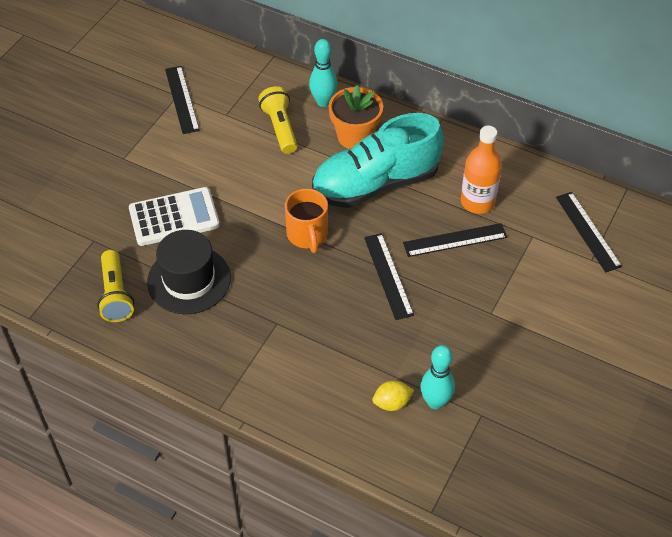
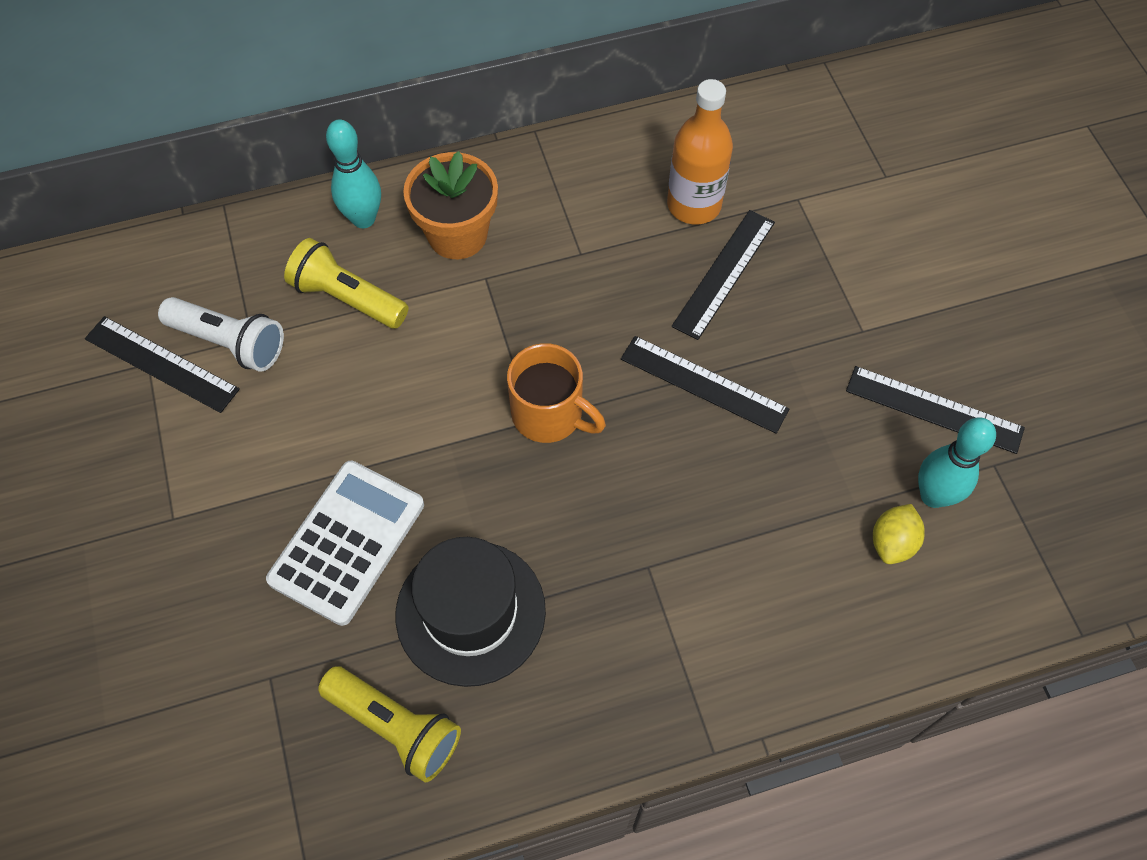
camera: 45 degrees left, 10 degrees up
(215, 110) = (229, 342): none -> white flashlight
(375, 184) = (554, 277): turquoise shoe -> none
(588, 231) = (845, 145): black ruler -> black ruler (934, 409)

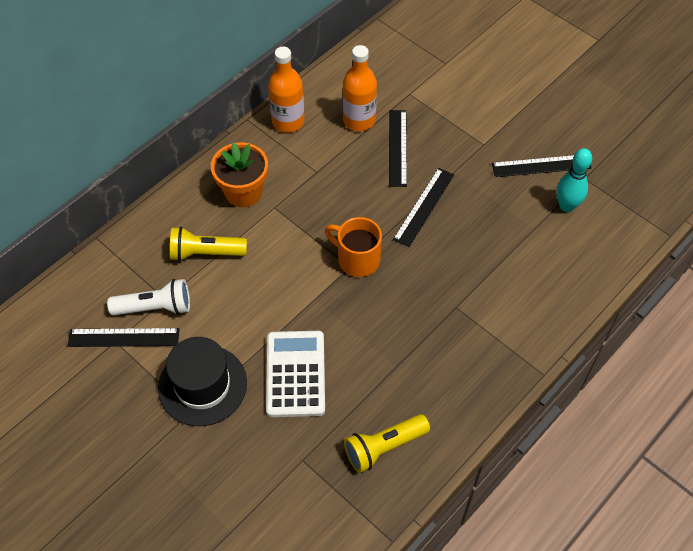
camera: 30 degrees left, 5 degrees down
(363, 219) = (184, 208): turquoise bowling pin -> none
(395, 726) = (384, 447): yellow flashlight -> yellow flashlight turned 150 degrees clockwise
(470, 612) = (383, 374): black hat -> black hat (202, 385)
(550, 415) = (357, 259): orange mug -> orange mug turned 150 degrees counterclockwise
(589, 160) = (288, 121): none -> orange bottle
(703, 384) = (424, 207): black ruler -> black ruler turned 60 degrees counterclockwise
(892, 542) = (562, 237): yellow lemon -> none

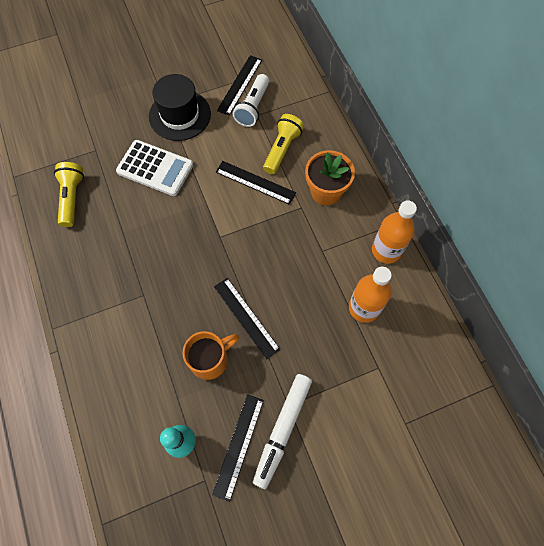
camera: 115 degrees right, 10 degrees up
(357, 259) = (223, 244): orange mug -> orange mug (210, 359)
(397, 147) = (318, 326): black ruler -> black ruler (255, 182)
(506, 140) = (282, 430): none -> white marker

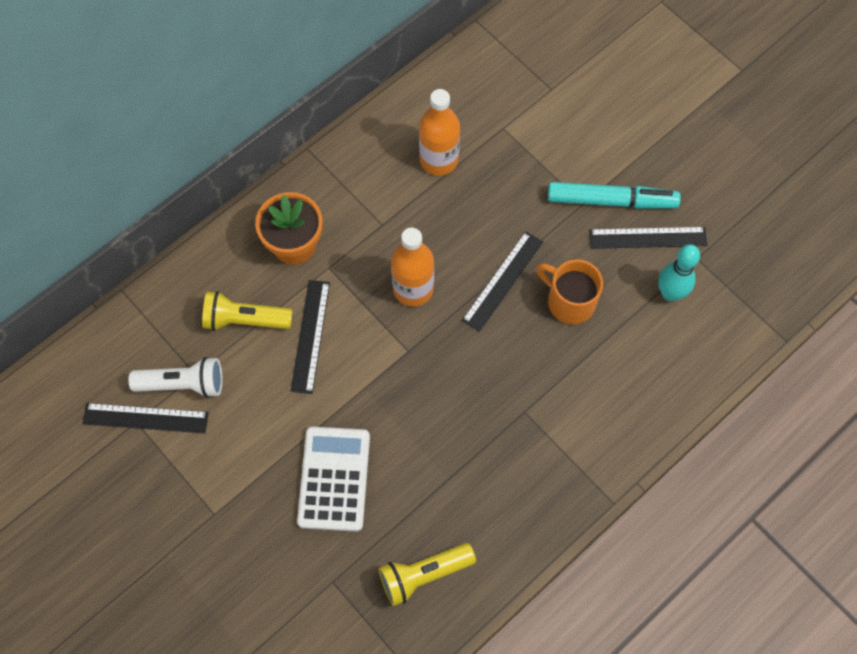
camera: 110 degrees left, 0 degrees up
(180, 115) = (229, 483): black hat -> none
(282, 430) = (611, 200): white marker -> turquoise marker
(386, 250) = (354, 155): orange bottle -> orange bottle (413, 289)

